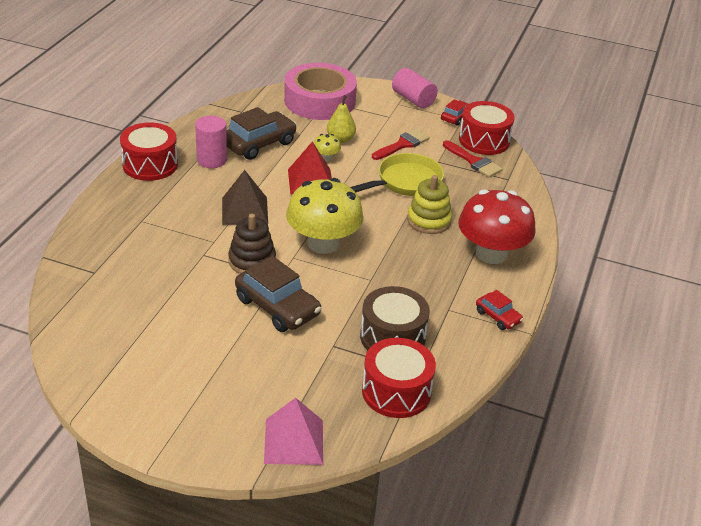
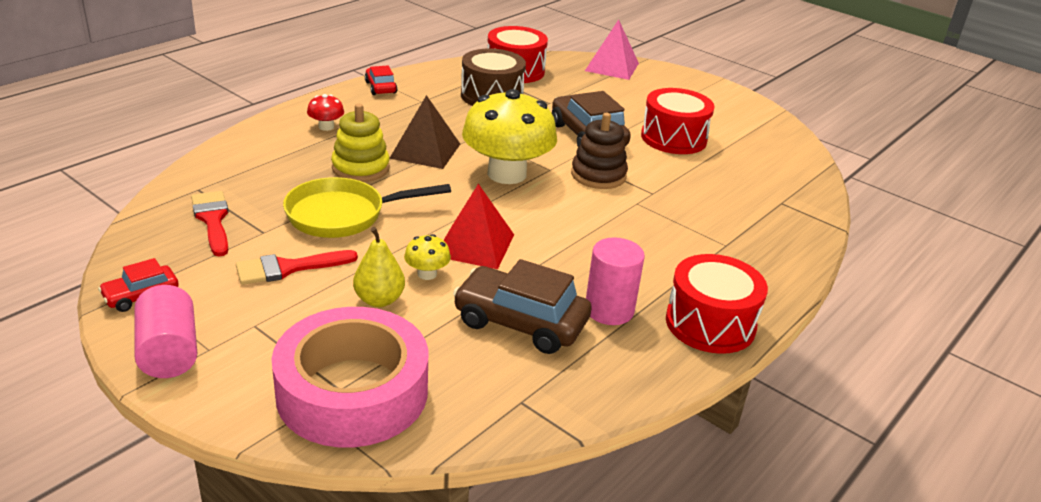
camera: 160 degrees left, 5 degrees down
(245, 210) = (585, 228): brown pyramid -> brown pyramid (425, 151)
(259, 144) = (520, 322): brown car -> brown car turned 45 degrees clockwise
(484, 140) = (152, 246): red drum -> red drum (673, 138)
(491, 253) = (326, 127): red mushroom -> red mushroom, size x0.41

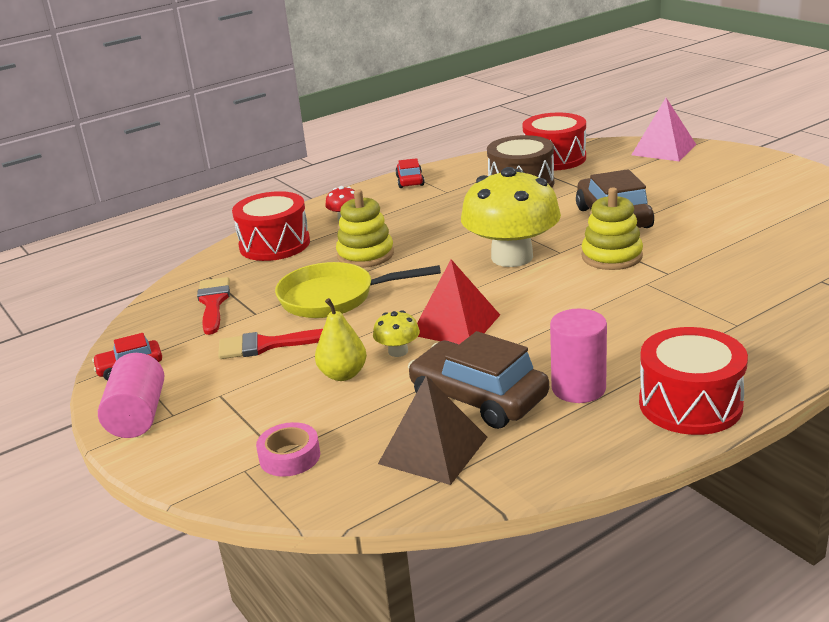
camera: 20 degrees right, 5 degrees down
(352, 392) = (290, 457): pink tape -> pink tape, size x0.41
(425, 151) = (435, 238): brown pyramid -> brown pyramid (433, 450)
(598, 175) = (611, 256): brown stacking toy -> yellow stacking toy
(673, 138) = (711, 217): red drum -> red drum (274, 244)

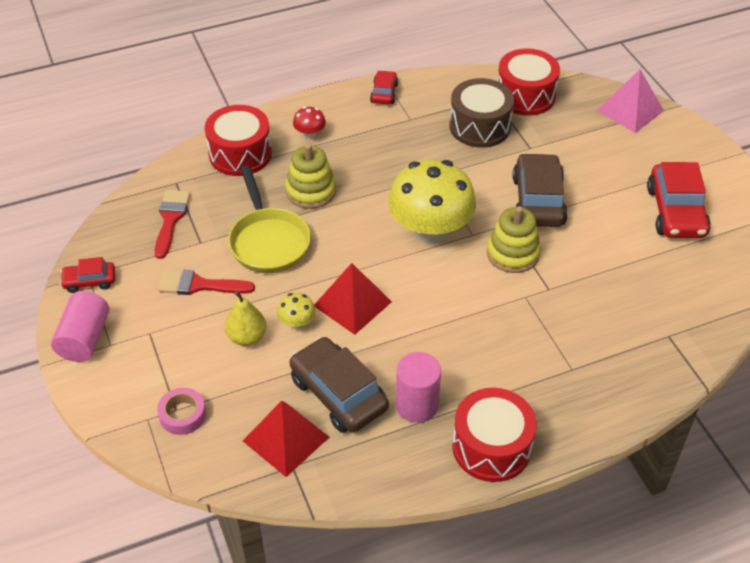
camera: 10 degrees right, 20 degrees up
(334, 298) = (268, 241): yellow pan -> yellow pan turned 120 degrees counterclockwise
(433, 450) = (285, 439): brown pyramid -> red pyramid
(758, 200) = (676, 212): none -> red car

